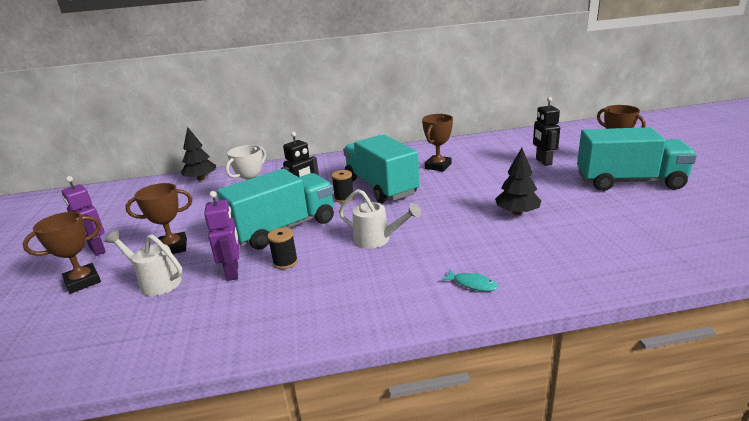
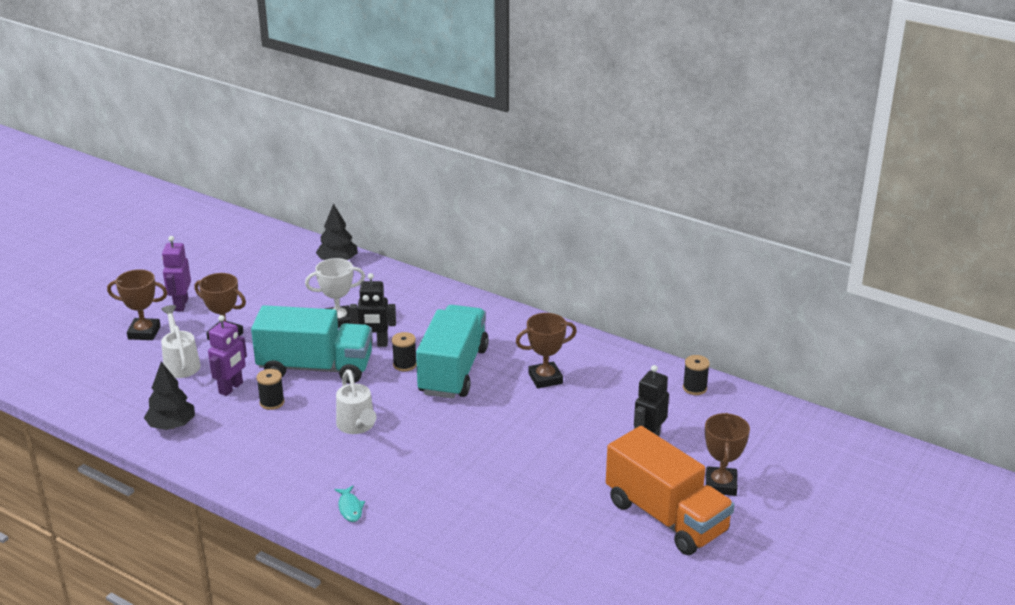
camera: 40 degrees right, 5 degrees up
(512, 138) = (694, 388): none -> black spool
(517, 212) = (501, 476): black tree -> black tree (171, 425)
(629, 182) = (666, 517): turquoise truck -> orange truck

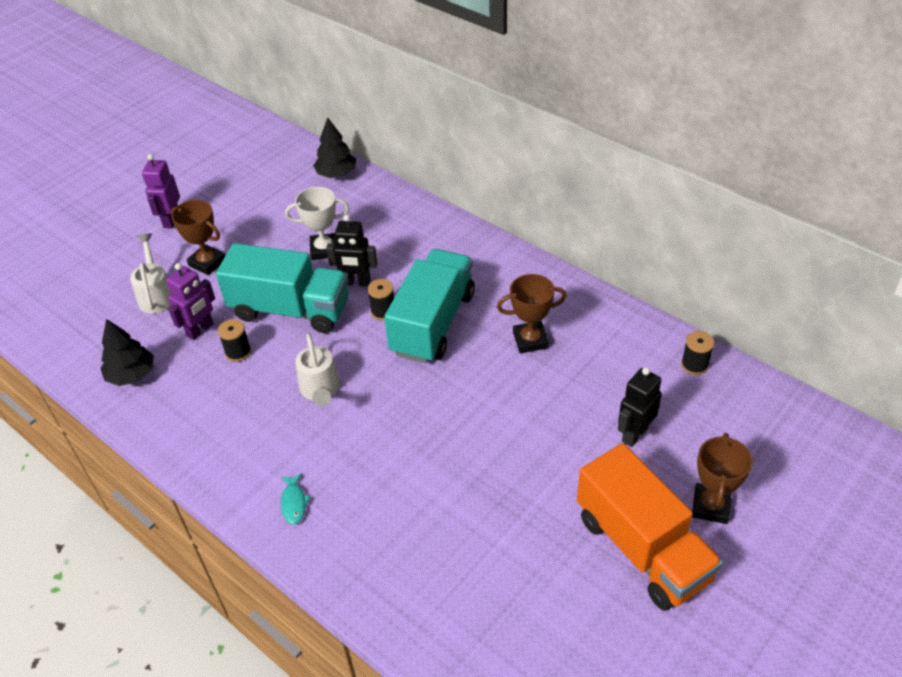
camera: 10 degrees right, 15 degrees up
(144, 332) = (128, 253): brown trophy -> none

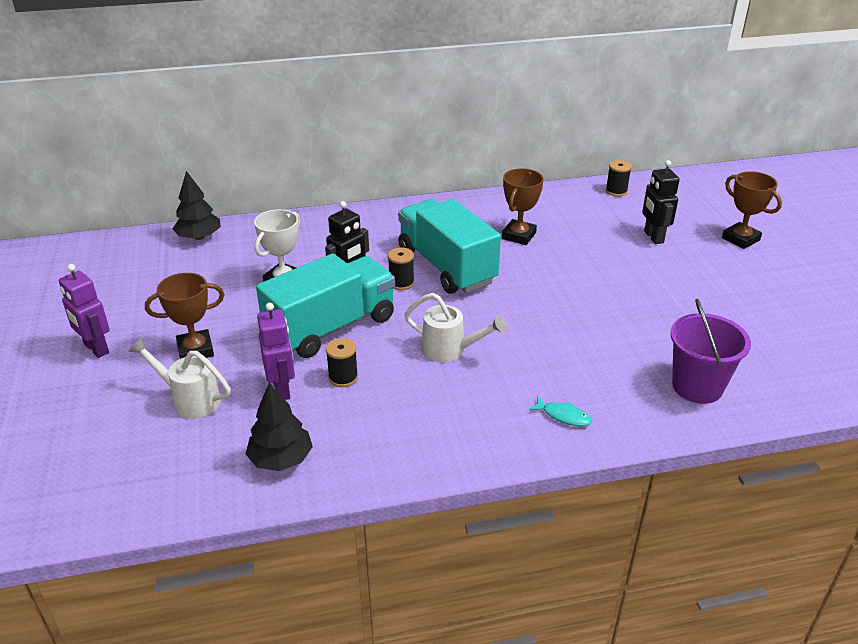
camera: 55 degrees left, 10 degrees down
(408, 577) = (697, 386): none -> purple bucket
(642, 548) = (754, 277): orange truck -> none

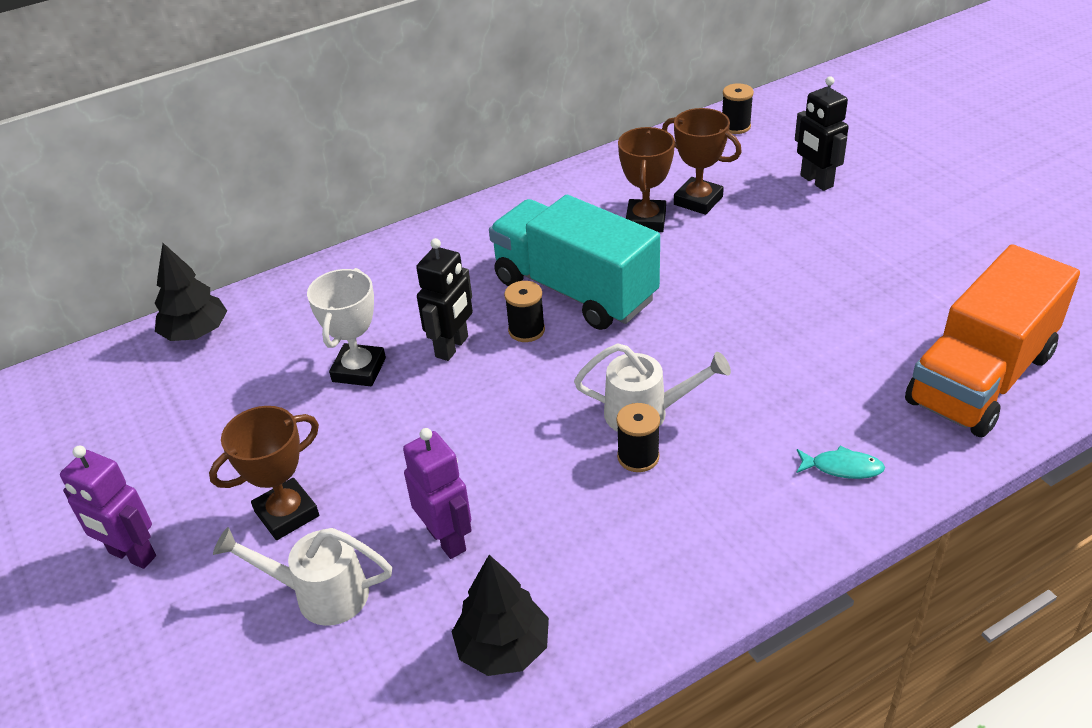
camera: 15 degrees left, 5 degrees up
(331, 327) = (465, 424): turquoise truck -> none
(343, 377) = (523, 496): black spool -> black spool (638, 457)
(697, 386) = (980, 378): purple bucket -> orange truck
(740, 239) = (921, 158): brown trophy -> brown trophy (698, 200)

